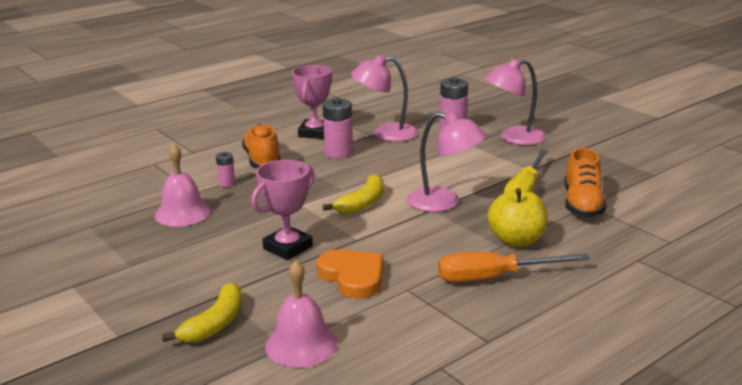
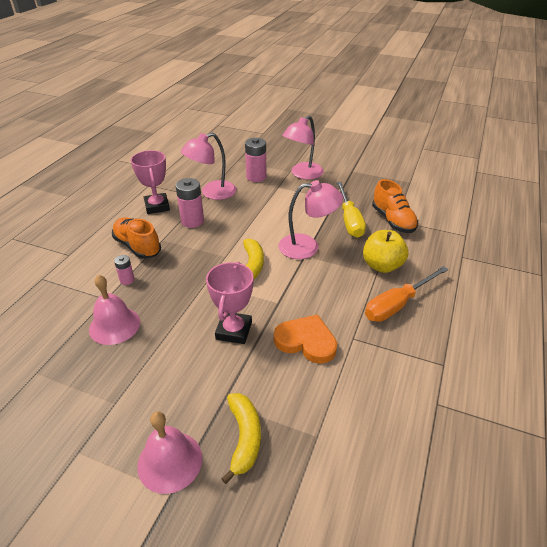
camera: 30 degrees left, 15 degrees up
(301, 344) = (328, 428): pink bell -> pink bell (170, 461)

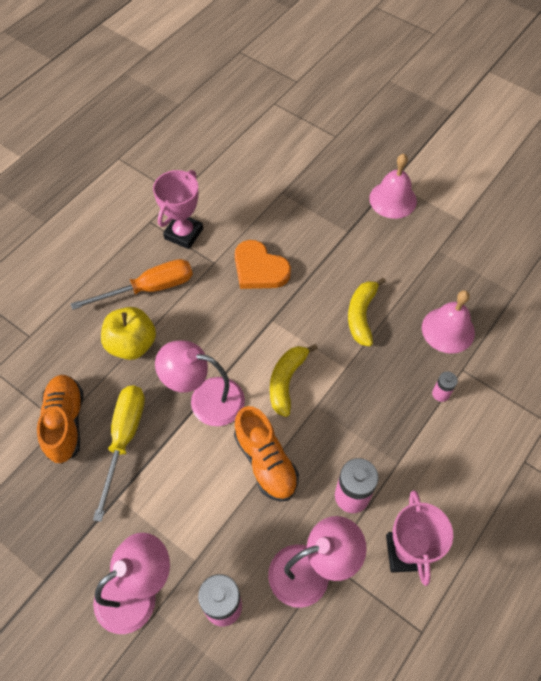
camera: 165 degrees left, 20 degrees up
(137, 246) = (431, 455): orange shoe -> orange shoe (265, 461)
(234, 331) = (326, 296): pink trophy -> pink trophy (183, 234)
(244, 437) = (336, 203): yellow banana -> yellow banana (361, 315)

